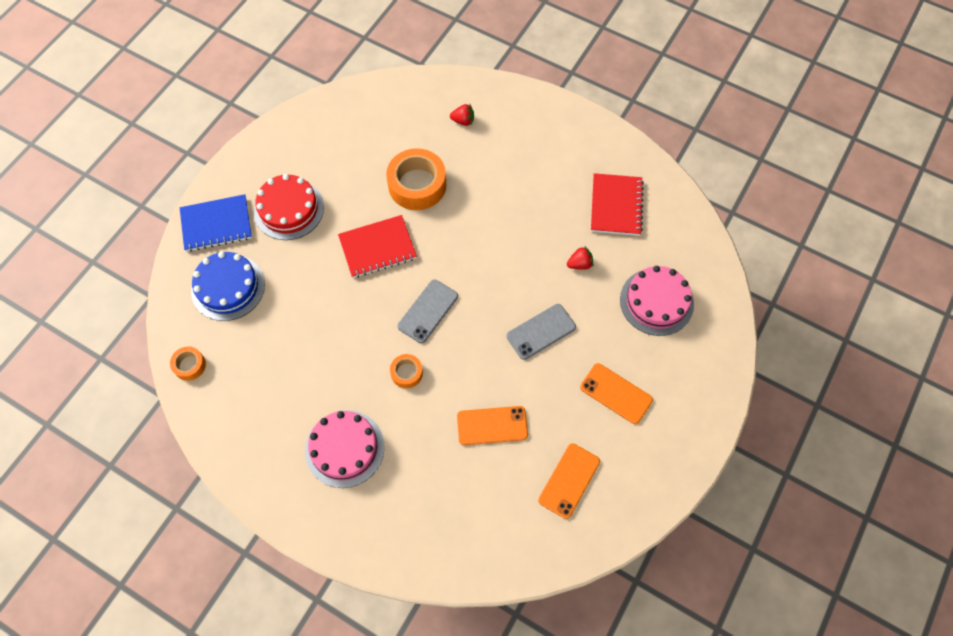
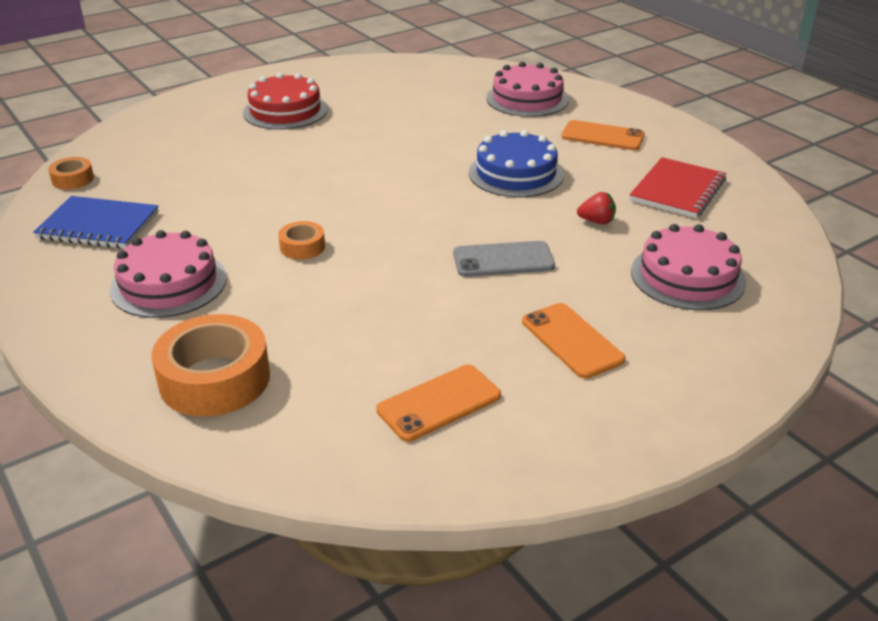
camera: 25 degrees right, 30 degrees down
(216, 224) = (203, 104): blue notebook -> blue notebook (98, 225)
(228, 287) = (170, 141): blue cake -> blue cake (516, 173)
(377, 248) = (355, 154): red notebook -> none
(417, 185) = (439, 125): orange tape -> orange tape (215, 379)
(428, 311) = (372, 209): grey phone -> none
(463, 121) = (527, 99): red strawberry -> pink cake
(492, 425) = (371, 319): orange phone -> orange phone (602, 136)

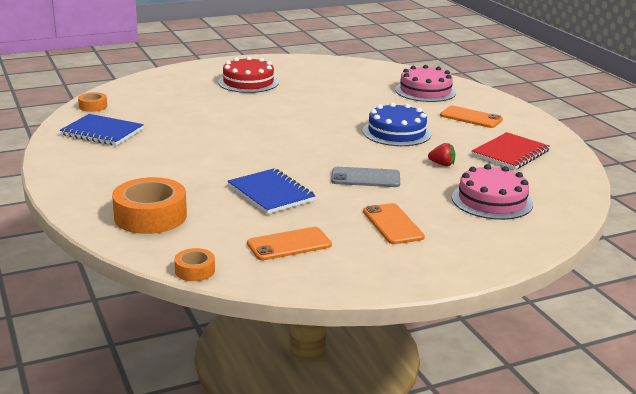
camera: 10 degrees right, 10 degrees down
(168, 283) = (137, 166): pink cake -> none
(302, 247) = (231, 157): orange tape -> orange tape (195, 270)
(380, 308) = (271, 193): none -> blue notebook

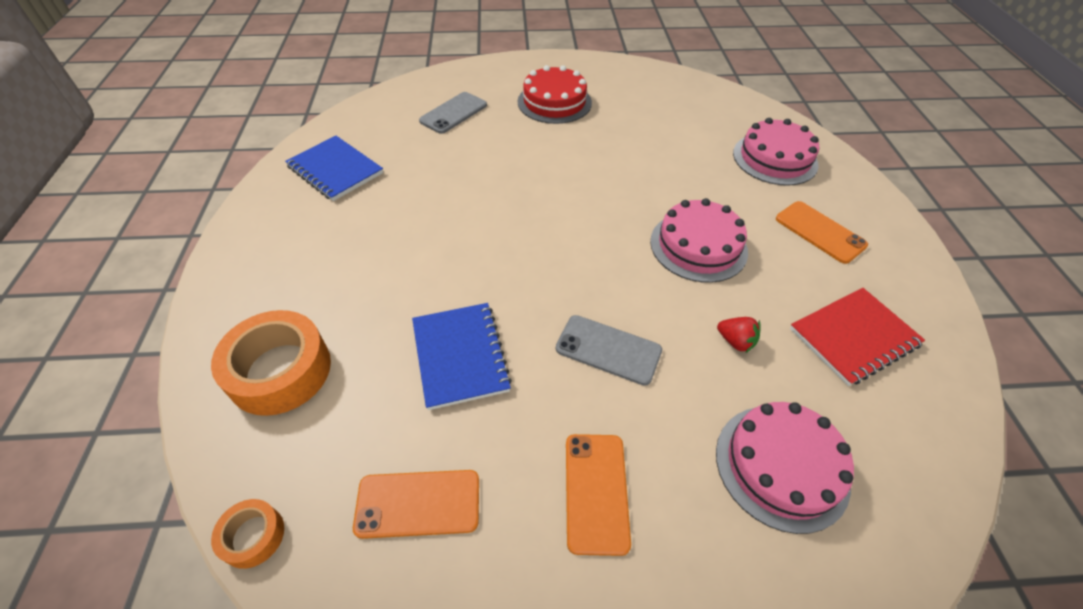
camera: 20 degrees right, 25 degrees up
(93, 106) = (356, 118): orange tape -> none
(172, 95) = (453, 113): none -> grey phone
(396, 132) = (698, 246): blue cake -> pink cake

